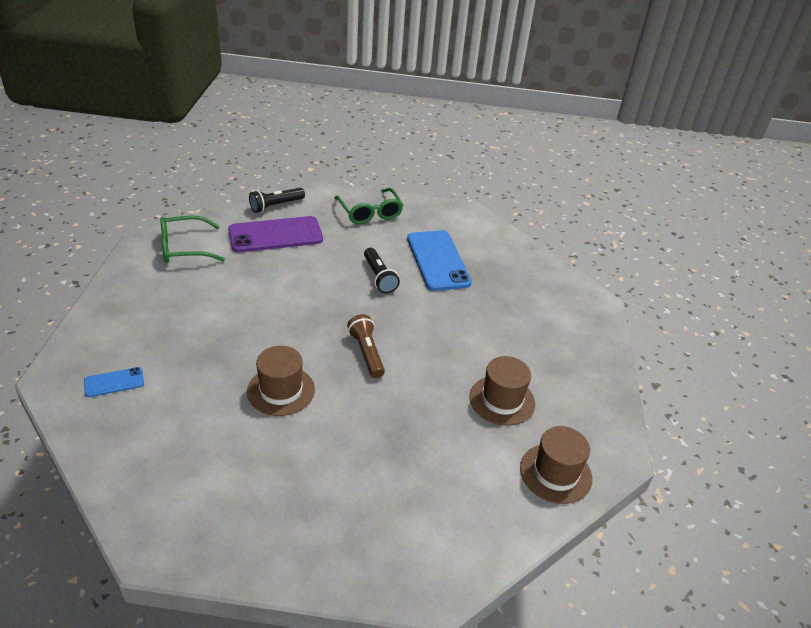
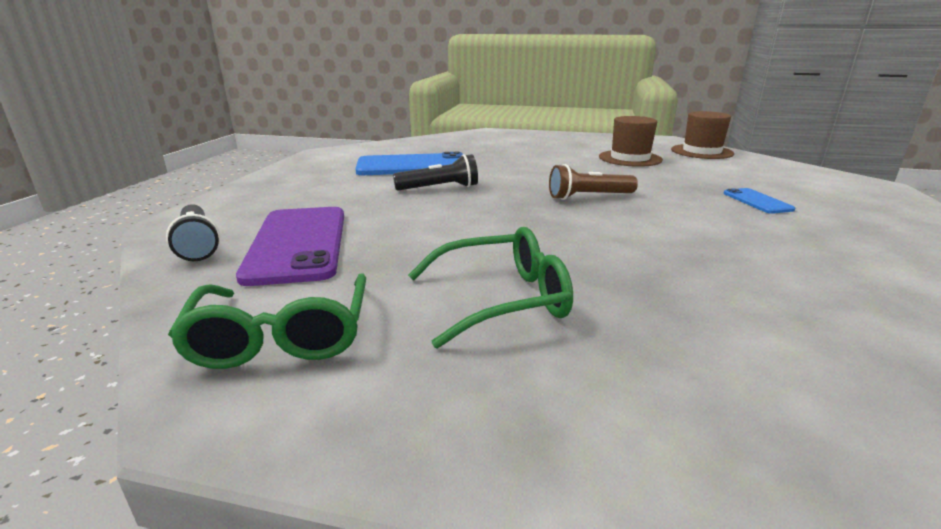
camera: 80 degrees left, 15 degrees down
(114, 382) = (803, 396): blue phone -> blue phone (757, 201)
(281, 390) = (688, 237): brown hat -> none
(370, 213) = (286, 188): green glasses -> green glasses (503, 299)

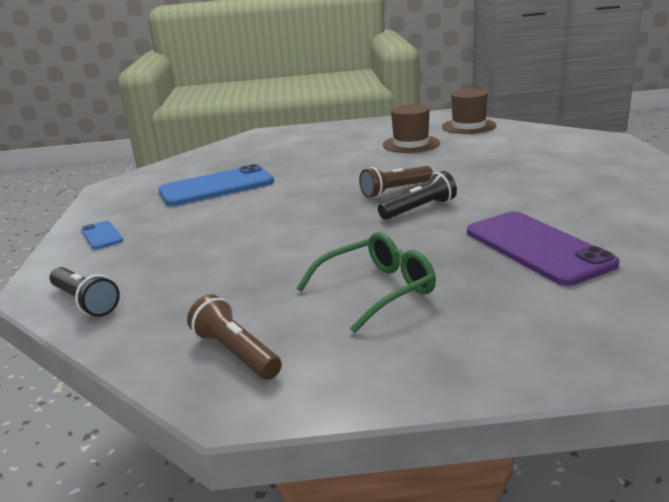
camera: 15 degrees left, 0 degrees up
(281, 337) = (236, 353): green glasses -> brown flashlight
(298, 244) = (178, 282): purple phone -> purple phone (537, 248)
(439, 188) = (260, 206): black flashlight -> black flashlight (419, 209)
(757, 201) = (527, 171): blue phone -> blue phone (102, 235)

